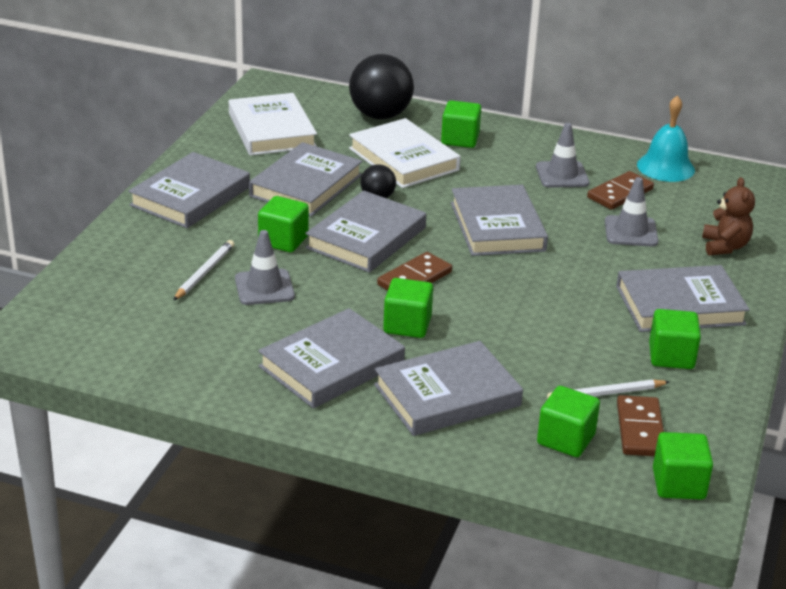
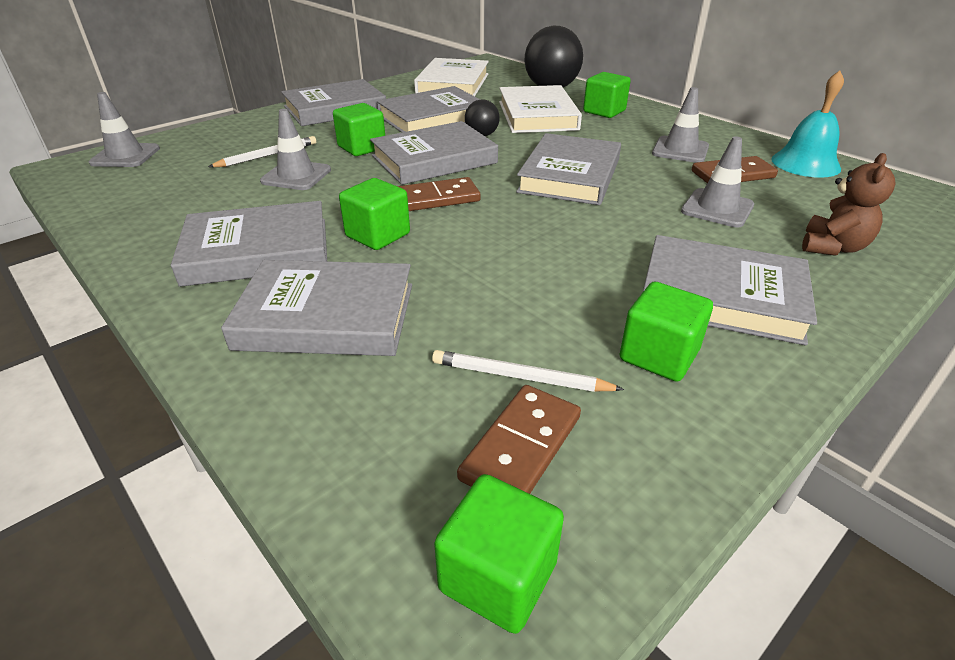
camera: 30 degrees right, 5 degrees up
(59, 310) = (125, 156): none -> grey traffic cone
(565, 439) = (401, 423): green cube -> none

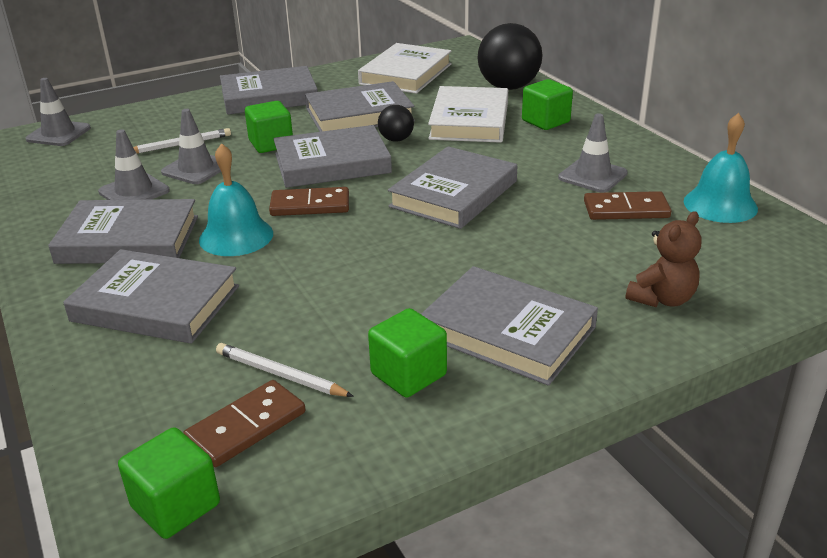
camera: 15 degrees right, 5 degrees down
(378, 235) = (236, 236): green cube -> turquoise bell
(717, 208) = (577, 245): grey traffic cone -> grey traffic cone (134, 191)

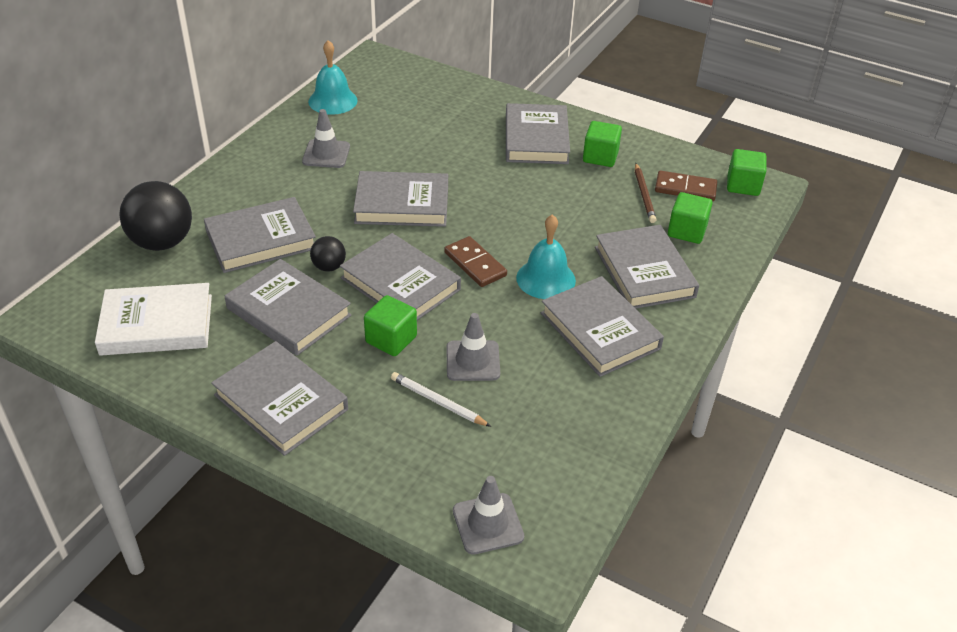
camera: 125 degrees left, 10 degrees up
(134, 191) = (539, 375): grey traffic cone -> none
(280, 374) = (644, 195): white pencil -> brown pencil
(469, 121) = (261, 240): white book -> grey book
(545, 121) = (236, 199): green cube -> green cube (687, 231)
(626, 210) = (367, 131): brown domino -> none
(662, 299) = (461, 102): brown teddy bear -> none

